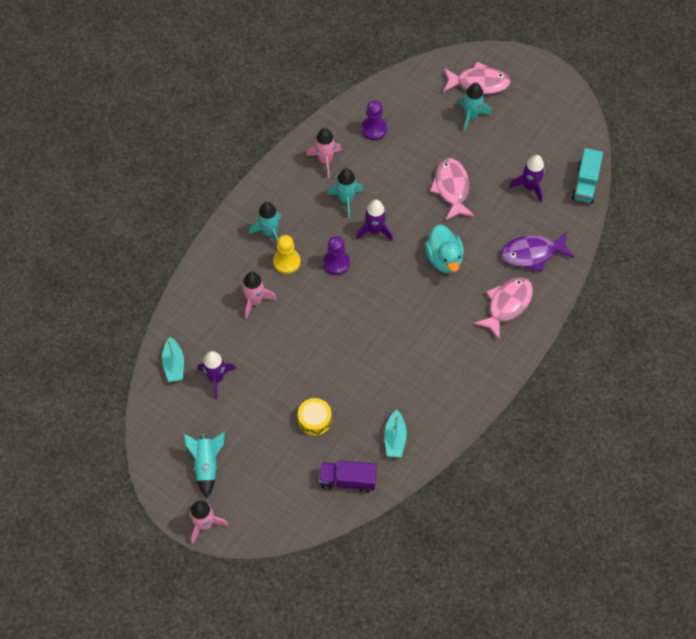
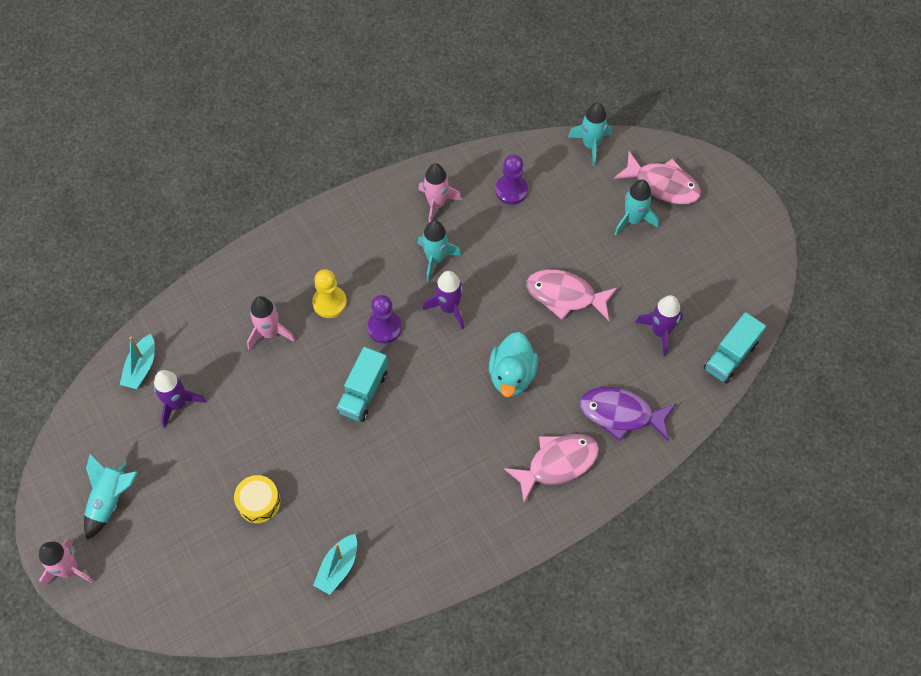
camera: 25 degrees right, 0 degrees up
(269, 232) = (329, 261): turquoise rocket -> turquoise rocket (590, 145)
(346, 314) = (363, 392): none -> turquoise truck
(347, 480) = (256, 593): purple truck -> none
(452, 188) = (565, 295): pink fish -> pink fish turned 90 degrees counterclockwise

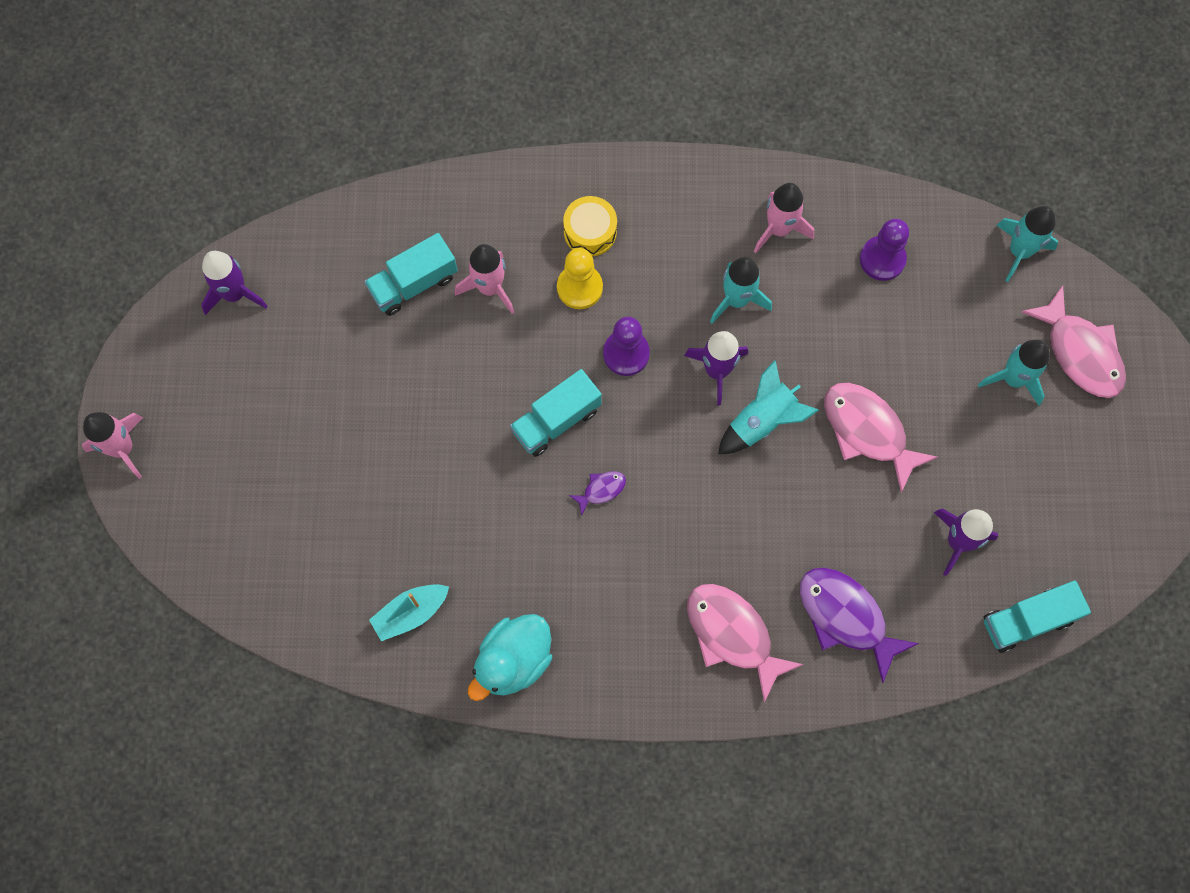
camera: 30 degrees right, 10 degrees up
(110, 500) = (207, 392): turquoise rocket -> turquoise rocket (762, 421)
(141, 367) = (323, 251): turquoise boat -> none
(177, 404) = (339, 318): purple rocket -> purple rocket (234, 294)
(216, 356) = (413, 284): none -> turquoise truck
(259, 502) = (365, 486): yellow drum -> yellow drum (590, 231)
(419, 420) = (601, 490): none -> purple fish
(512, 375) = (743, 496): turquoise duck -> turquoise duck (513, 661)
(557, 464) = (732, 635): pink fish -> pink fish turned 135 degrees counterclockwise

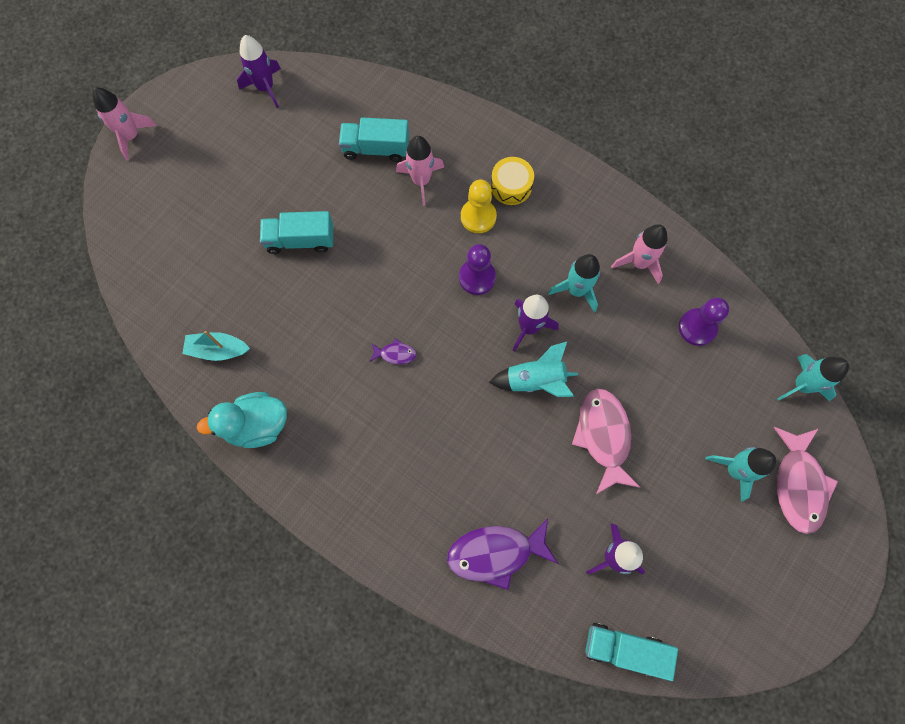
camera: 35 degrees right, 0 degrees up
(556, 420) = (400, 290): turquoise truck -> turquoise truck (300, 240)
(732, 635) = (410, 509): pink fish -> none
(846, 617) = (496, 553): purple fish -> purple fish turned 90 degrees counterclockwise

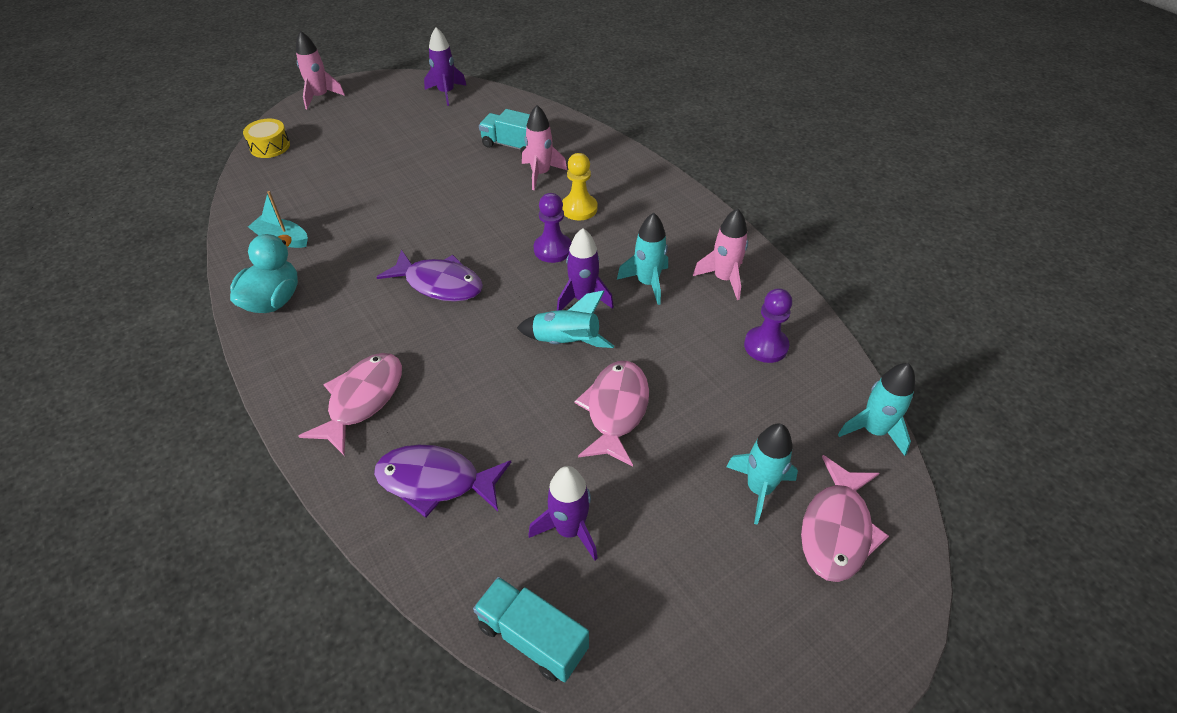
camera: 20 degrees right, 25 degrees down
(256, 425) = (273, 300): turquoise duck -> turquoise duck turned 105 degrees clockwise
(300, 240) = (408, 186): turquoise truck -> none
(395, 354) = (439, 284): purple fish -> purple fish, size x2.16
(397, 500) = (362, 400): none -> pink fish
(511, 186) = (622, 196): yellow drum -> yellow drum (270, 146)

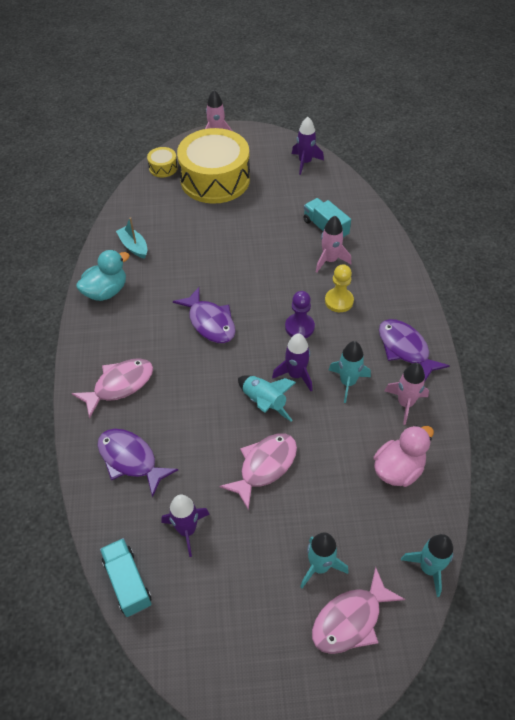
camera: 30 degrees right, 5 degrees up
(347, 139) = (215, 179): none -> yellow drum
(684, 228) = (405, 349): none -> purple fish
(766, 346) = (398, 469): purple pawn -> pink duck

